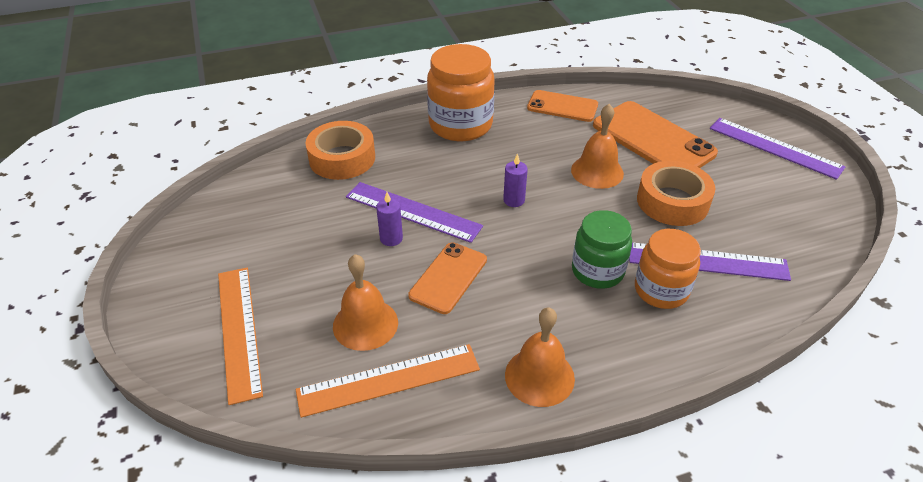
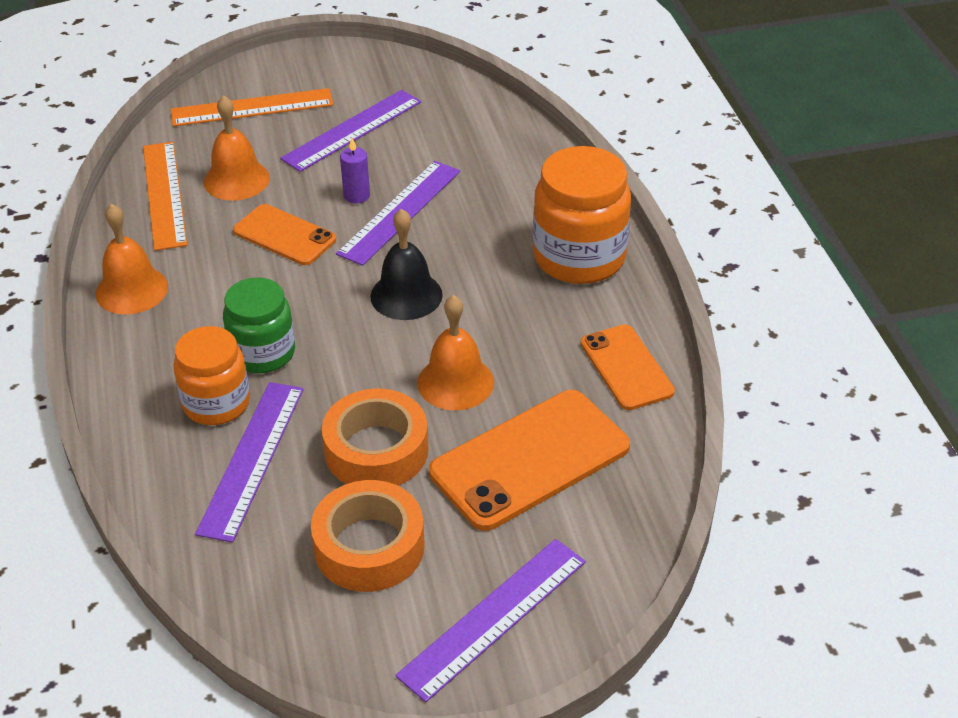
camera: 95 degrees right, 0 degrees up
(291, 251) = (352, 130): none -> purple ruler
(342, 158) = (511, 157): orange tape -> orange tape (369, 546)
(514, 200) = (406, 295): purple candle -> black bell
(562, 106) = (626, 367): orange phone -> orange phone turned 45 degrees counterclockwise

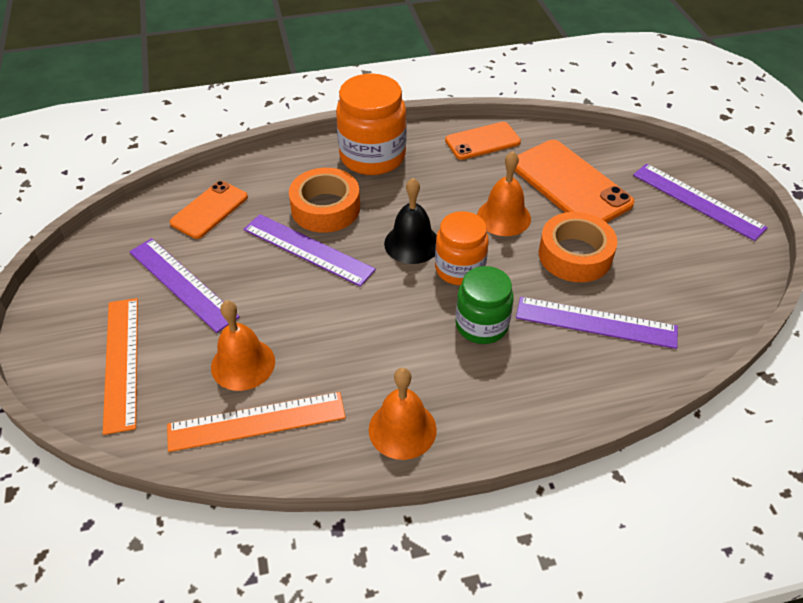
camera: 90 degrees left, 5 degrees up
(216, 403) = (541, 350): orange jar -> orange jar (459, 269)
(284, 235) = (331, 322): orange phone -> orange phone (209, 210)
(356, 196) = (282, 277): purple candle -> none
(369, 546) = (660, 256): orange tape -> orange tape (325, 208)

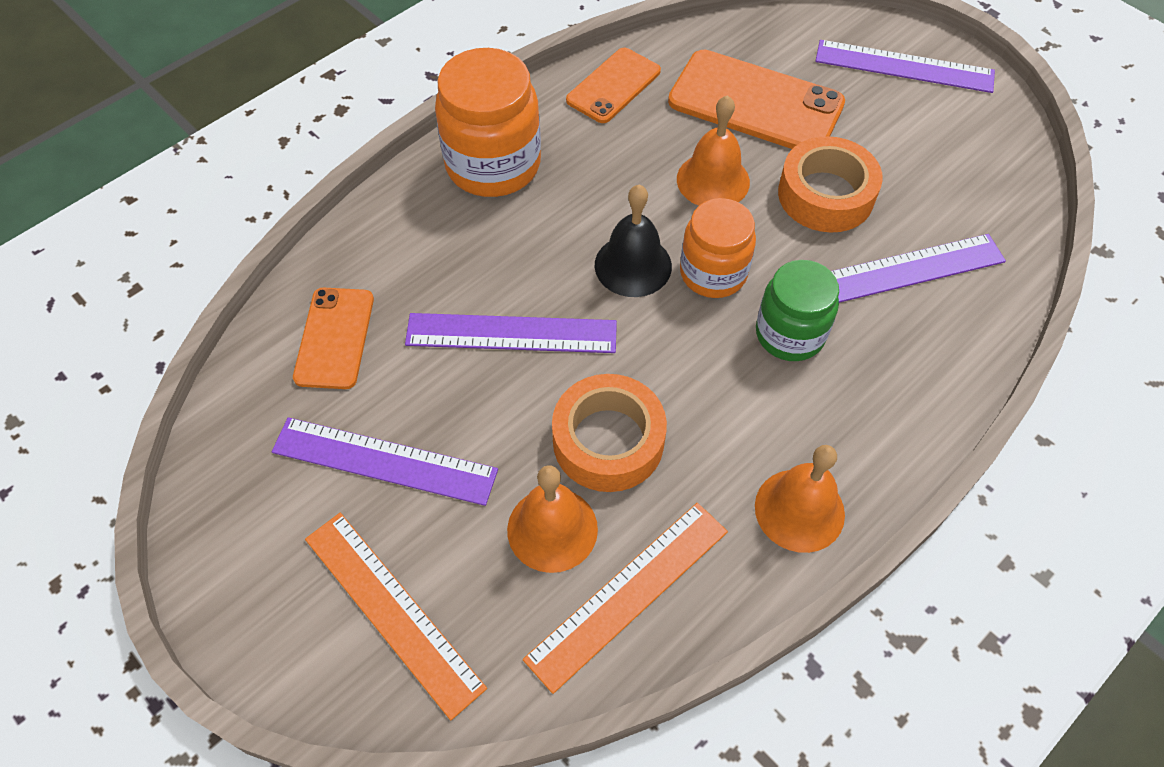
camera: 30 degrees left, 10 degrees up
(325, 208) = (489, 265): orange tape -> orange tape (608, 441)

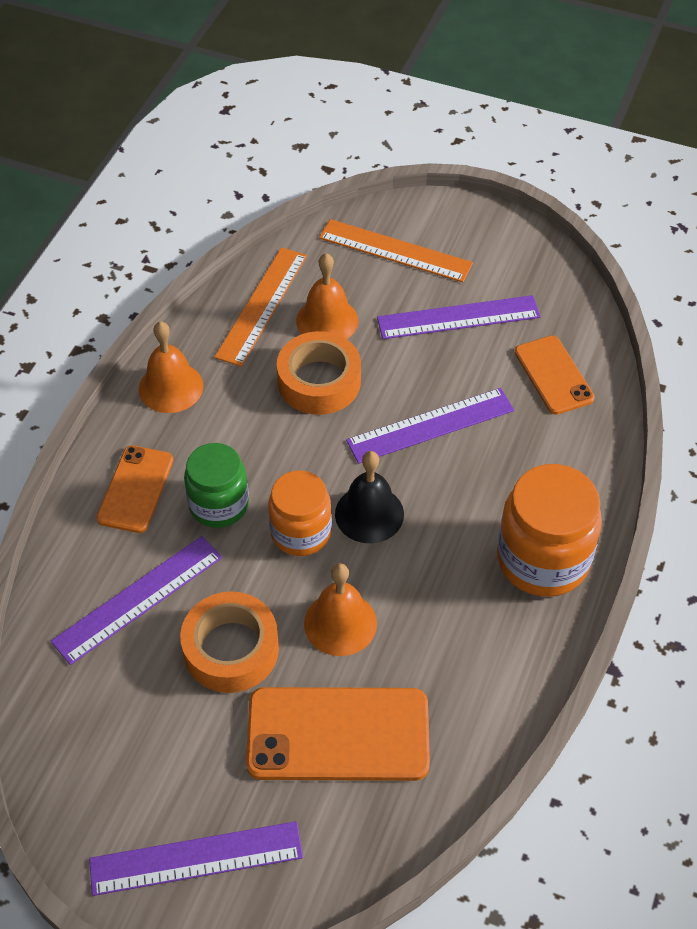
camera: 155 degrees right, 5 degrees down
(613, 86) = (489, 696): orange phone -> orange phone (136, 489)

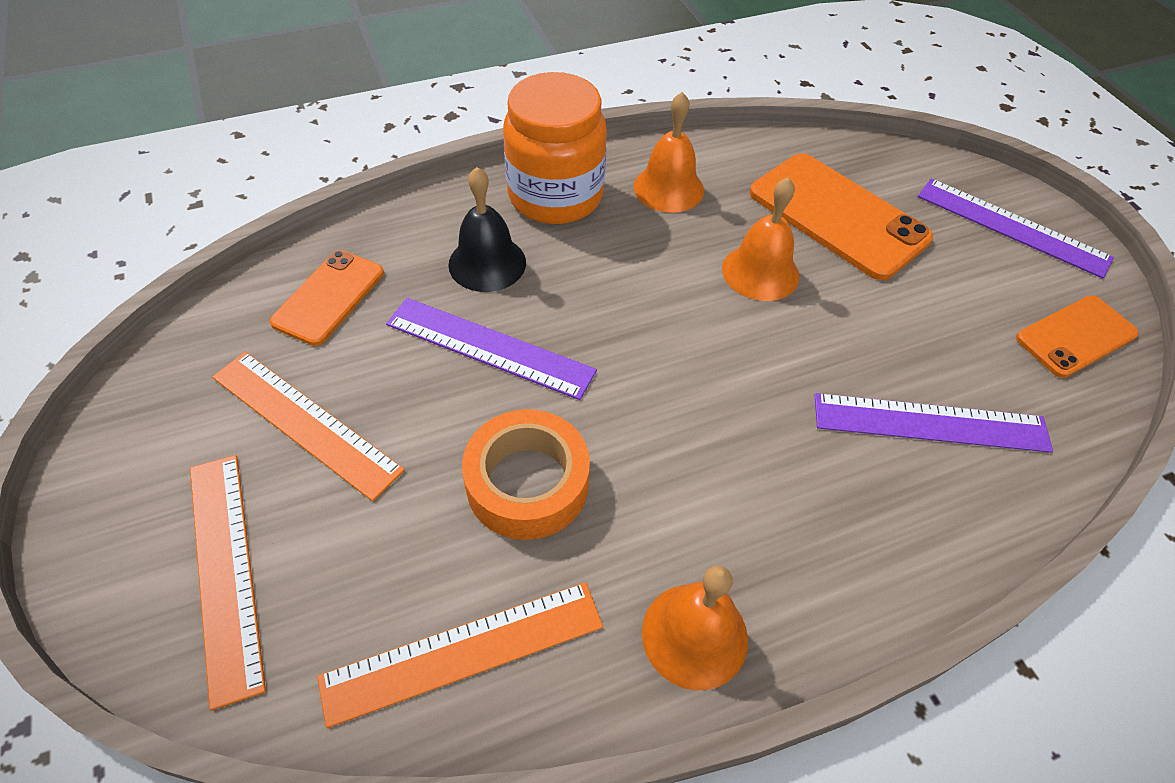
camera: 135 degrees left, 0 degrees up
(136, 489) = (847, 536): orange phone -> orange phone (1075, 336)
(219, 505) = (771, 444): green jar -> none
(231, 649) = (873, 321): orange tape -> none
(301, 532) = (718, 357): orange jar -> none
(327, 320) = (424, 551): orange bell -> orange bell (668, 188)
(369, 514) = (640, 324): black bell -> black bell (487, 263)
(458, 317) = (305, 423): purple ruler -> orange ruler

